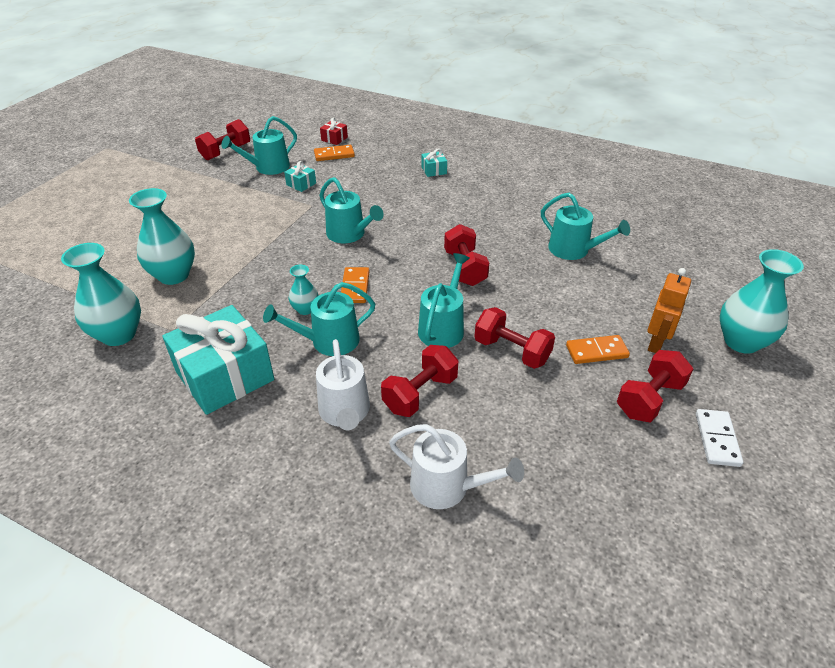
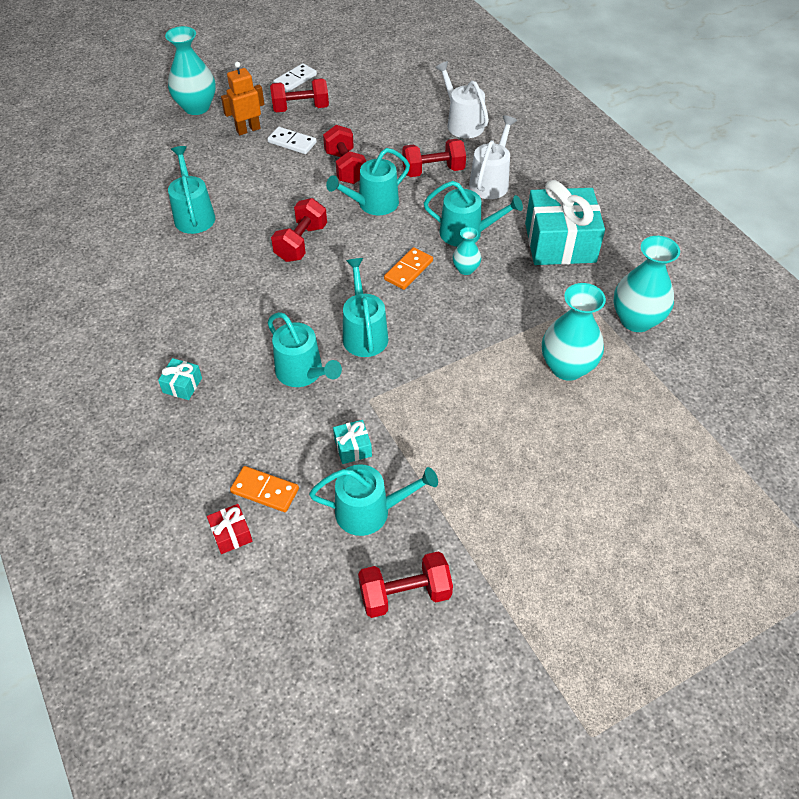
camera: 145 degrees left, 10 degrees up
(368, 201) = (303, 373): none -> turquoise watering can
(596, 352) = (292, 142): orange domino -> white domino

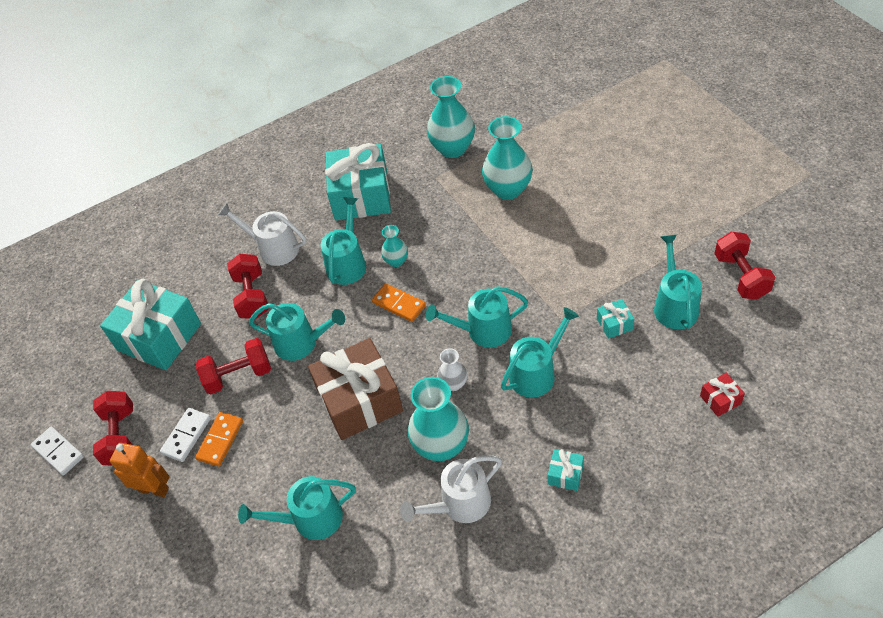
camera: 85 degrees left, 0 degrees up
(196, 107) = (95, 562): turquoise vase -> turquoise vase (441, 446)
(248, 129) = (154, 489): orange robot -> orange robot turned 135 degrees clockwise
(265, 491) = (672, 382): orange domino -> orange domino (220, 440)
(301, 243) = (359, 400): red dumbbell -> brown gift
(304, 308) = (453, 384): none -> white vase
(373, 204) = (301, 343): turquoise watering can -> turquoise watering can turned 45 degrees counterclockwise
(396, 119) = (159, 337): none -> turquoise gift
(462, 123) = (176, 277): white watering can -> white watering can (460, 504)

